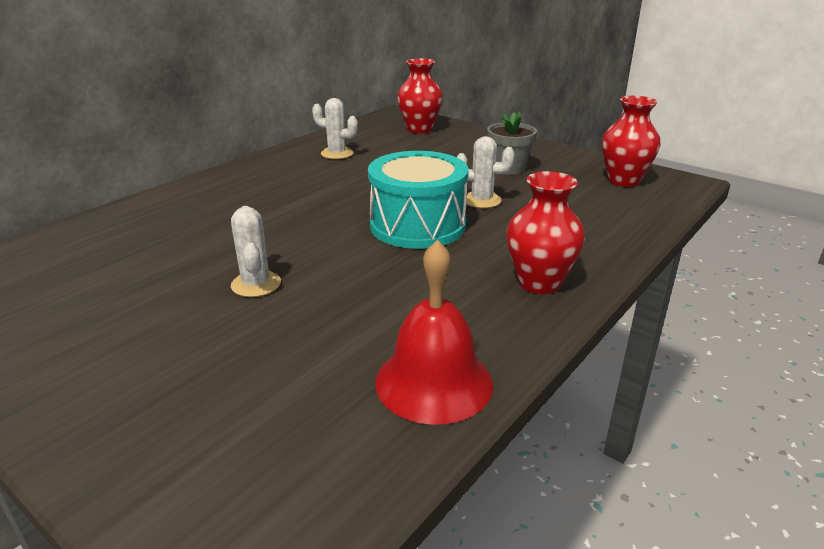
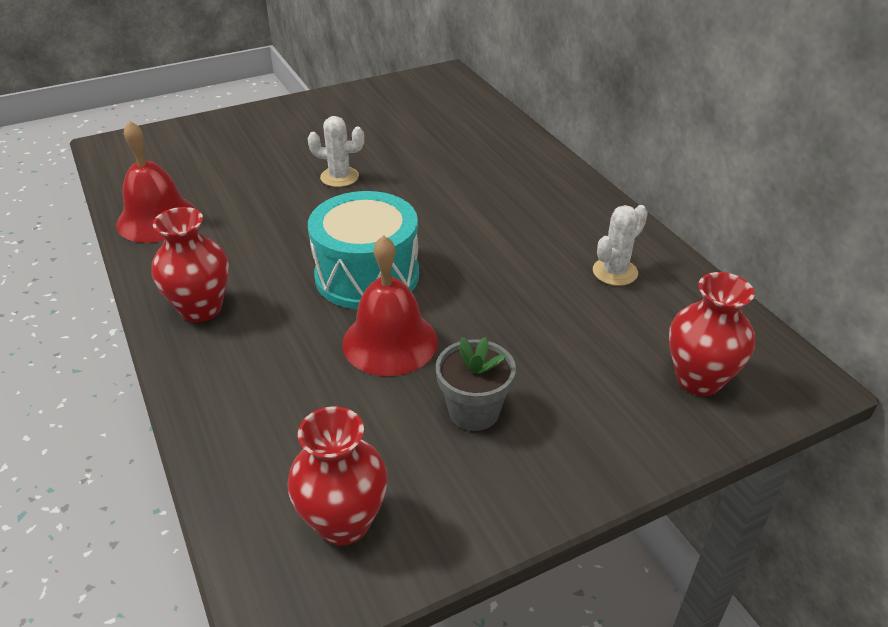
camera: 115 degrees right, 10 degrees up
(482, 200) = (390, 342): white cactus -> red bell

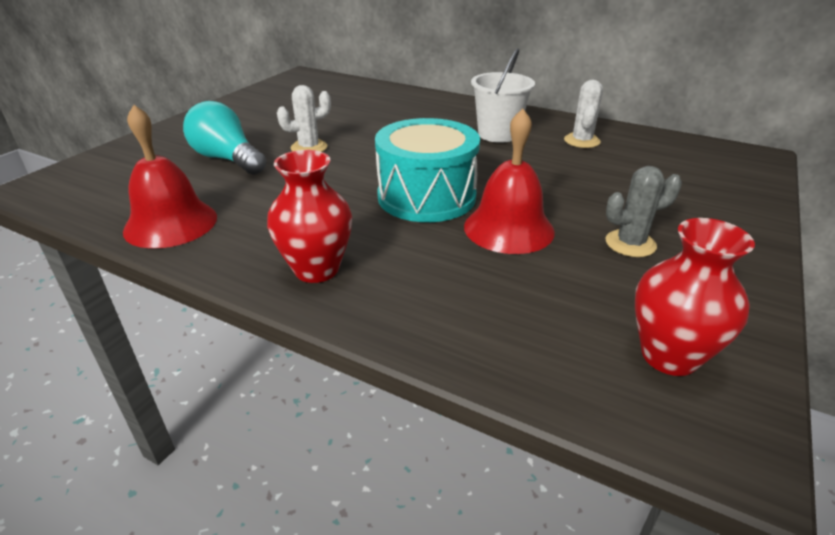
camera: 35 degrees left, 5 degrees down
(262, 166) = (227, 159): none -> turquoise light bulb
(474, 411) = (630, 244): grey flower pot -> grey cactus
(535, 227) = (498, 134): none -> white bucket
(698, 379) = (713, 175): red vase -> none

